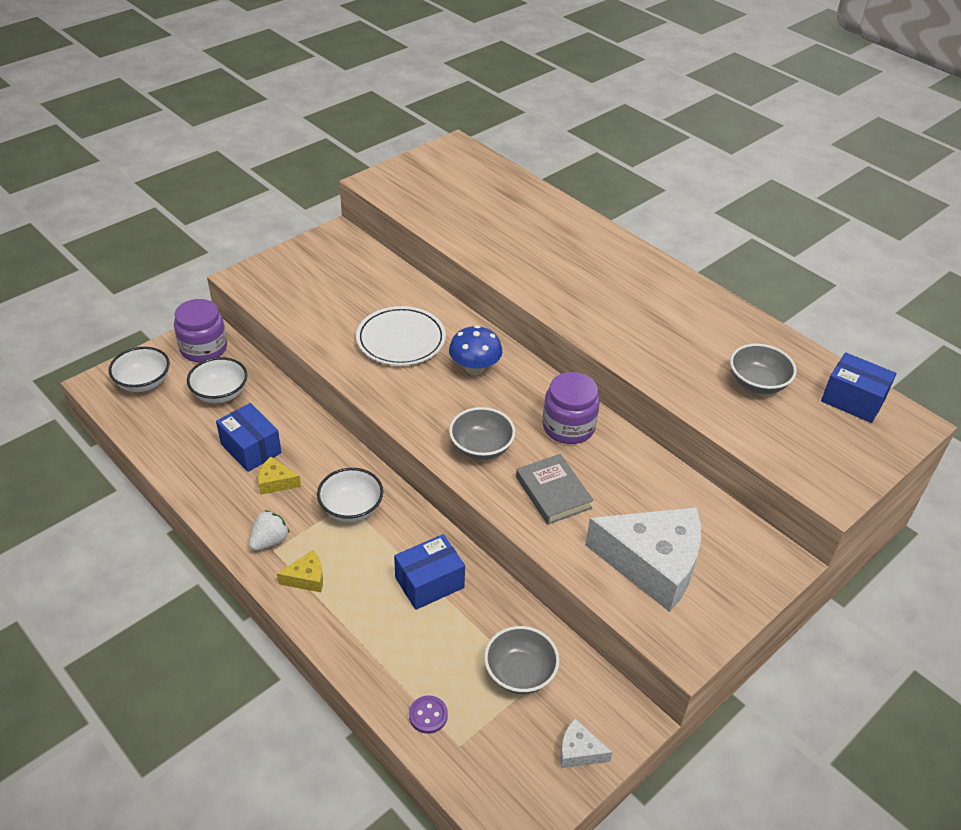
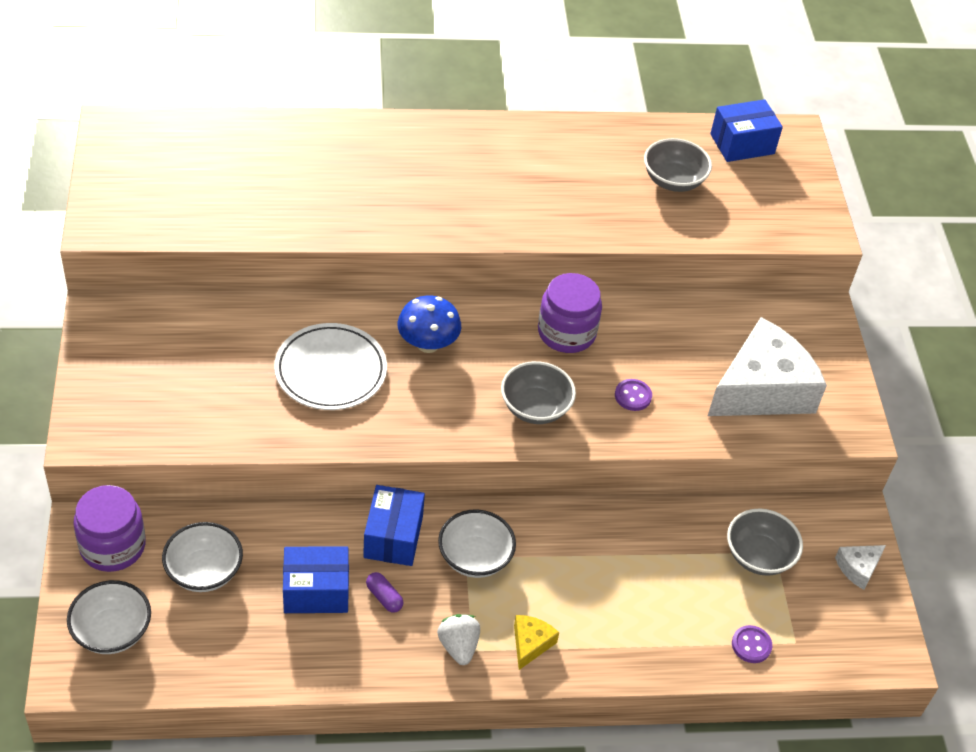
camera: 55 degrees left, 5 degrees up
(276, 482) = (384, 597): yellow cheese -> purple capsule
(429, 582) = (614, 555): blue box -> blue box (393, 537)
(553, 492) = (633, 396): grey book -> purple button

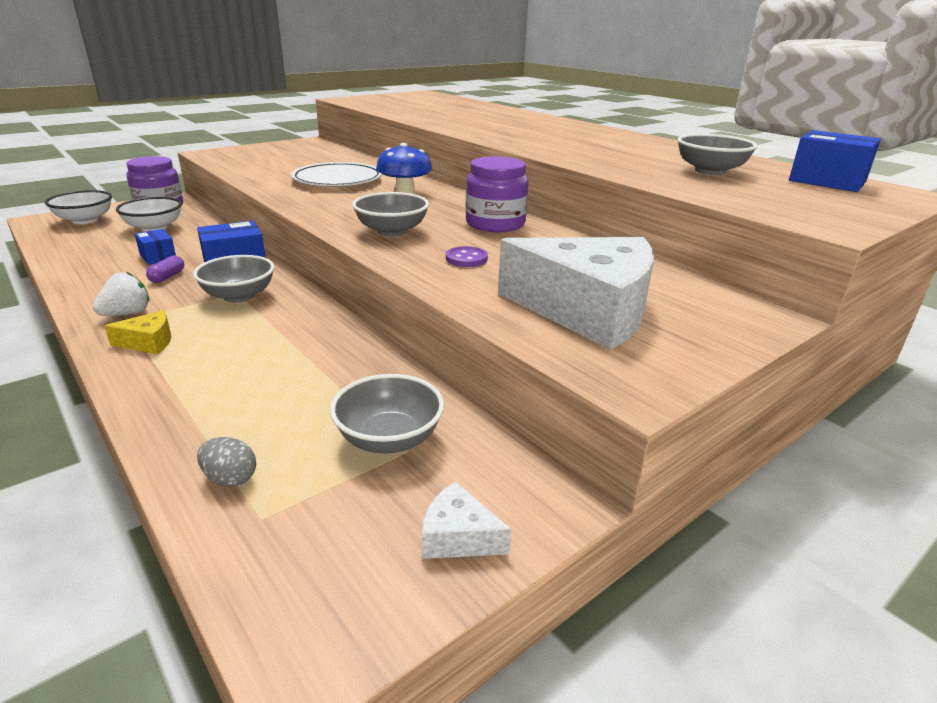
camera: 60 degrees right, 20 degrees down
(316, 591) = (158, 257): blue box -> blue box, size x0.62
(475, 558) = (239, 296): white bowl -> grey bowl
(751, 645) = (230, 478): purple button -> grey egg

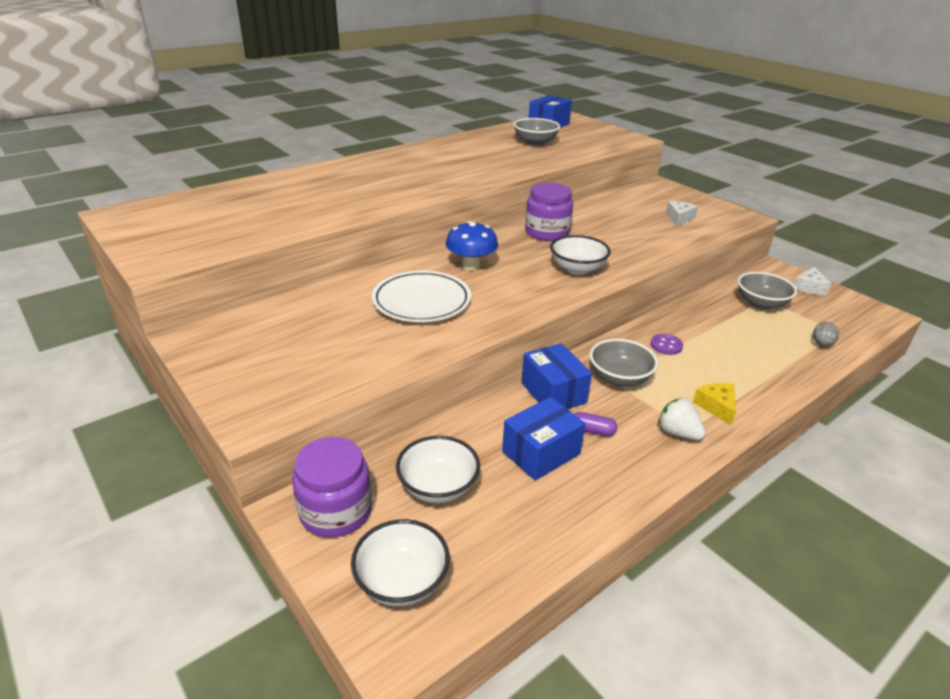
camera: 90 degrees left, 5 degrees up
(158, 257) = (541, 453): blue box -> blue box, size x1.61
(392, 231) = (577, 269): grey bowl -> white bowl
(466, 259) = (622, 244): purple button -> purple button (666, 345)
(587, 310) = (679, 218): white cheese -> white cheese, size x0.42

